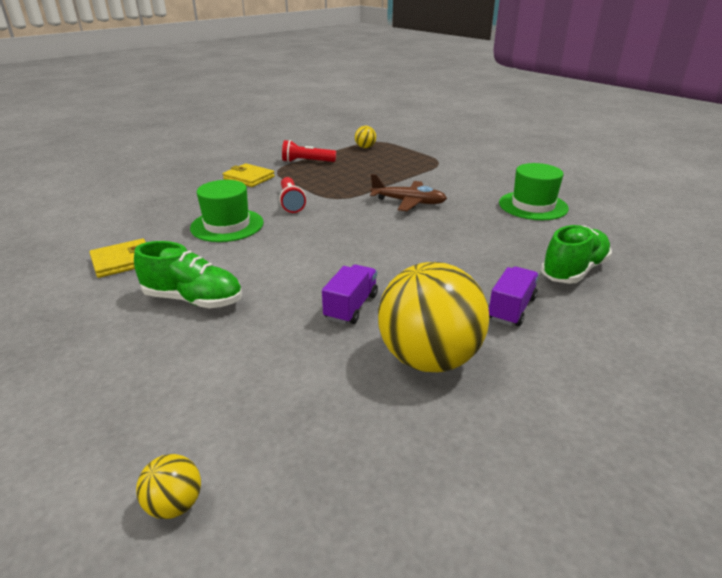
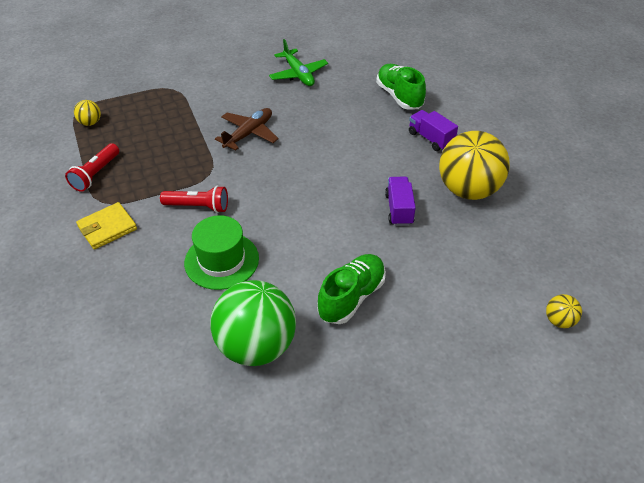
camera: 70 degrees left, 15 degrees up
(123, 261) = (256, 346): yellow wallet -> green ball
(351, 307) = (399, 209): purple truck -> purple truck turned 45 degrees clockwise
(533, 206) = (298, 74): green hat -> green plane

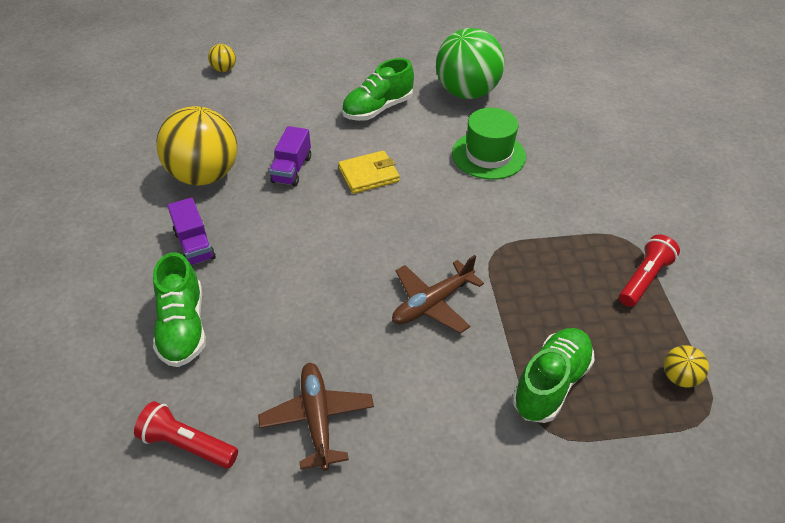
camera: 165 degrees left, 0 degrees up
(107, 228) = (612, 207): yellow wallet -> yellow wallet (369, 175)
(170, 107) = (551, 383): none -> green shoe
(198, 206) = (510, 212): red flashlight -> red flashlight (187, 445)
(298, 74) = (317, 418): green plane -> brown plane

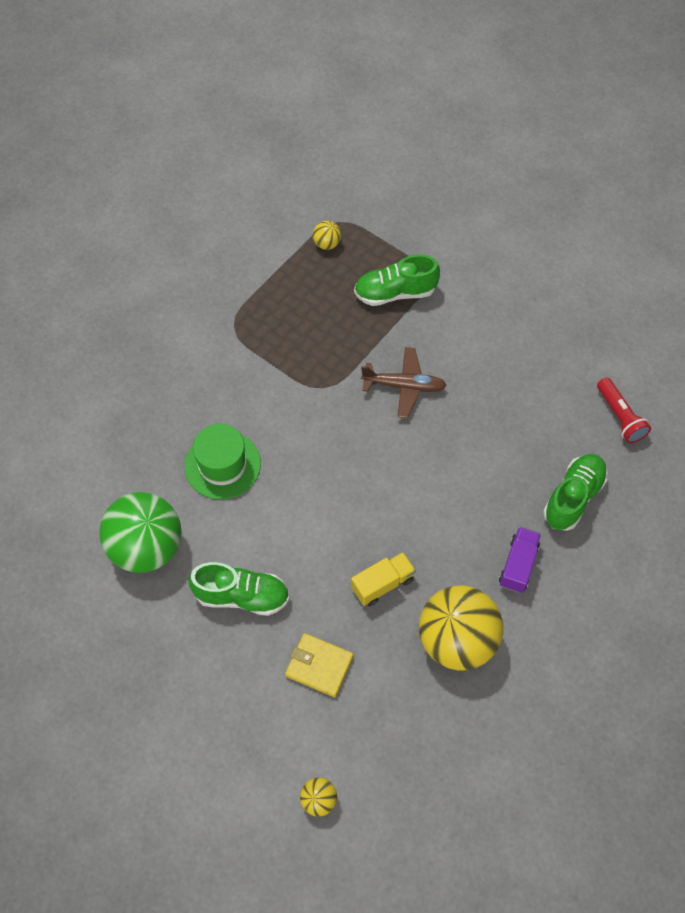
camera: 135 degrees left, 15 degrees up
(292, 169) = (382, 584): purple truck -> yellow truck
(317, 418) = (537, 375): brown plane -> none
(369, 175) = (331, 525): yellow wallet -> yellow wallet (319, 666)
(644, 279) = (263, 297): red flashlight -> none

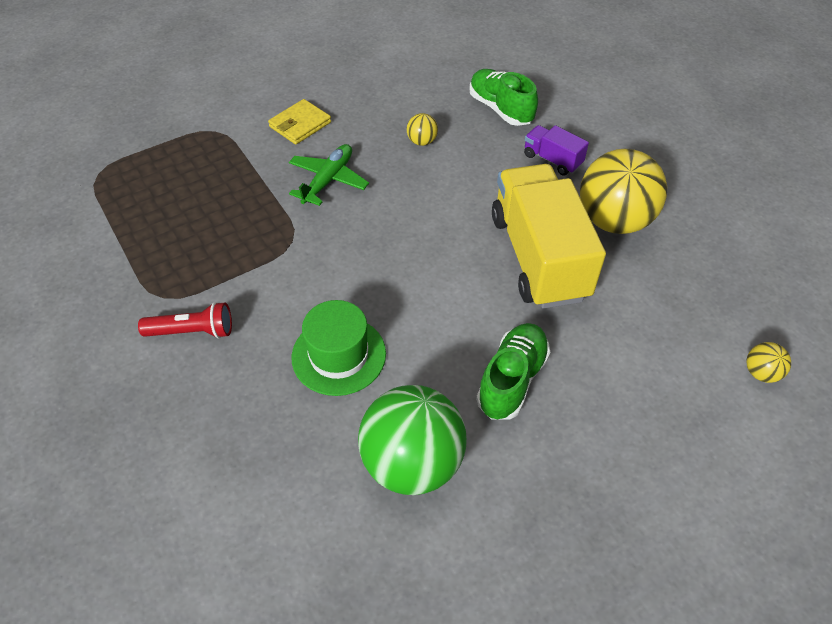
camera: 70 degrees left, 10 degrees down
(319, 666) = (614, 332): yellow wallet -> yellow wallet (300, 124)
(327, 244) = (118, 190): yellow ball -> yellow ball (422, 141)
(382, 584) = (538, 257): yellow truck -> yellow truck, size x2.22
(395, 293) = (218, 157): green shoe -> none
(404, 386) = (328, 180): brown plane -> green plane
(619, 417) = (437, 61): red flashlight -> red flashlight (192, 331)

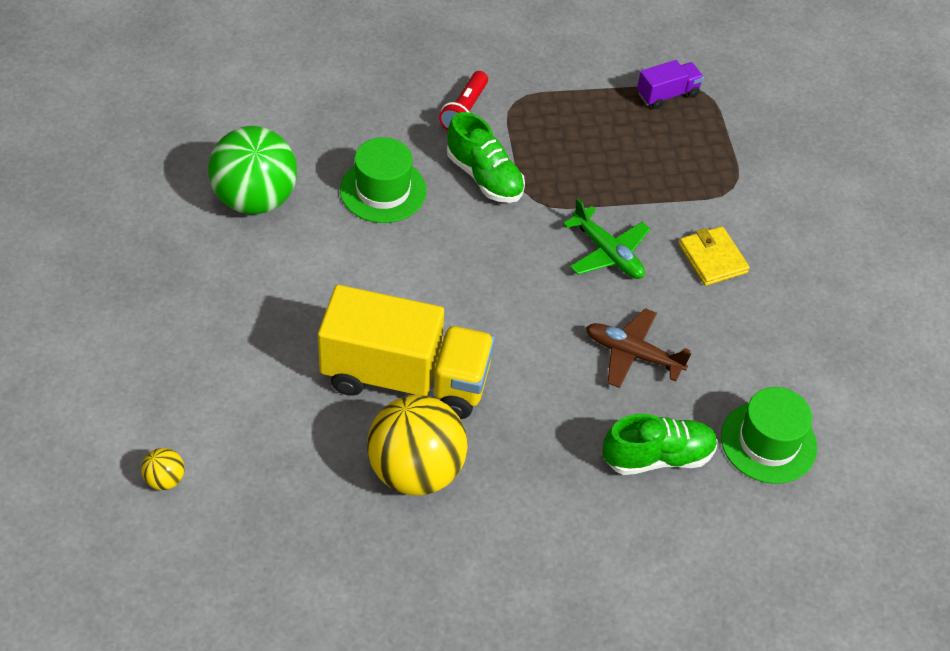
camera: 110 degrees right, 0 degrees up
(422, 141) = (632, 354): yellow ball -> brown plane
(450, 67) = (768, 442): none -> green hat
(512, 380) = (284, 291): green shoe -> green shoe (484, 177)
(552, 160) = (540, 464): purple truck -> purple truck (667, 94)

